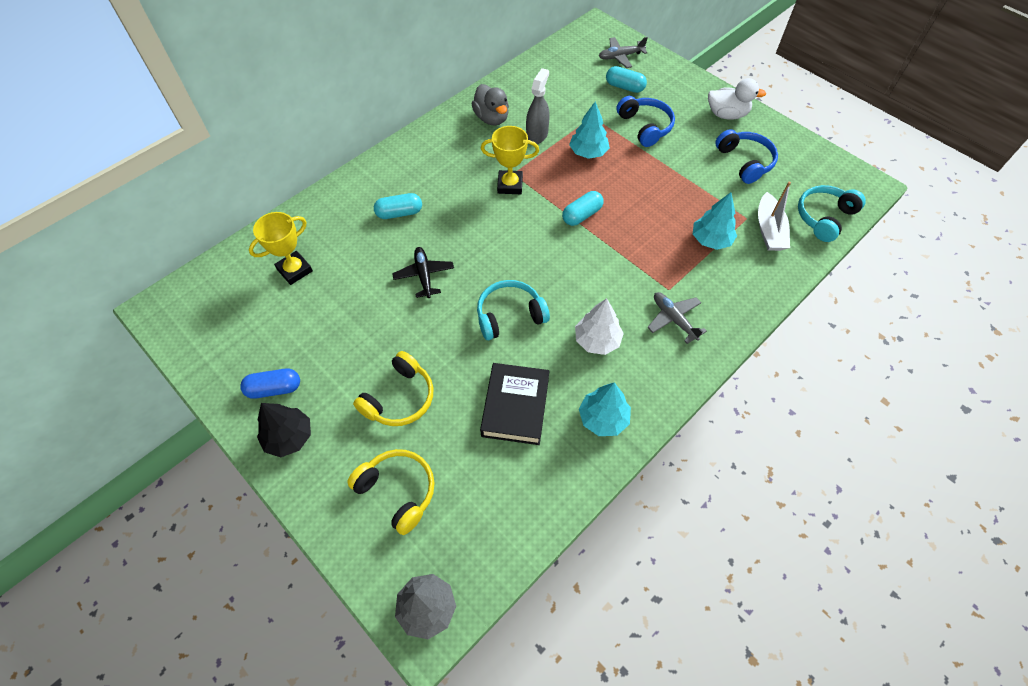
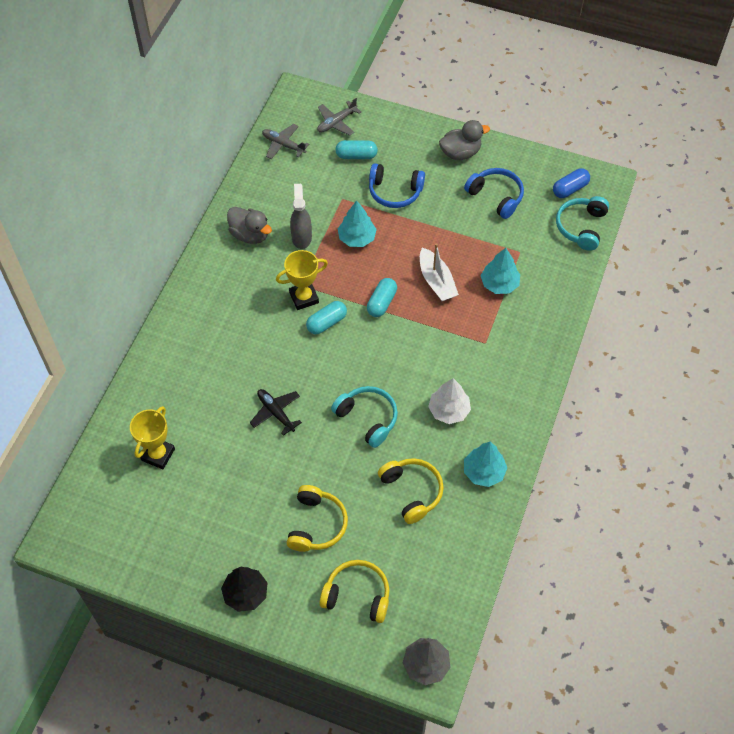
camera: 25 degrees left, 0 degrees up
(274, 389) = (208, 561): blue capsule -> blue capsule (570, 189)
(399, 213) = (219, 363): turquoise capsule -> turquoise capsule (326, 323)
(509, 315) = (367, 418): turquoise headphones -> turquoise headphones turned 90 degrees clockwise
(515, 406) = (412, 492): black book -> yellow headphones
(645, 126) = (395, 192): blue headphones -> blue headphones turned 150 degrees clockwise
(674, 319) = (500, 367): grey plane -> grey plane (283, 145)
(726, 114) = (460, 153): white duck -> grey duck
(769, 230) = (542, 256): white boat -> white boat (436, 281)

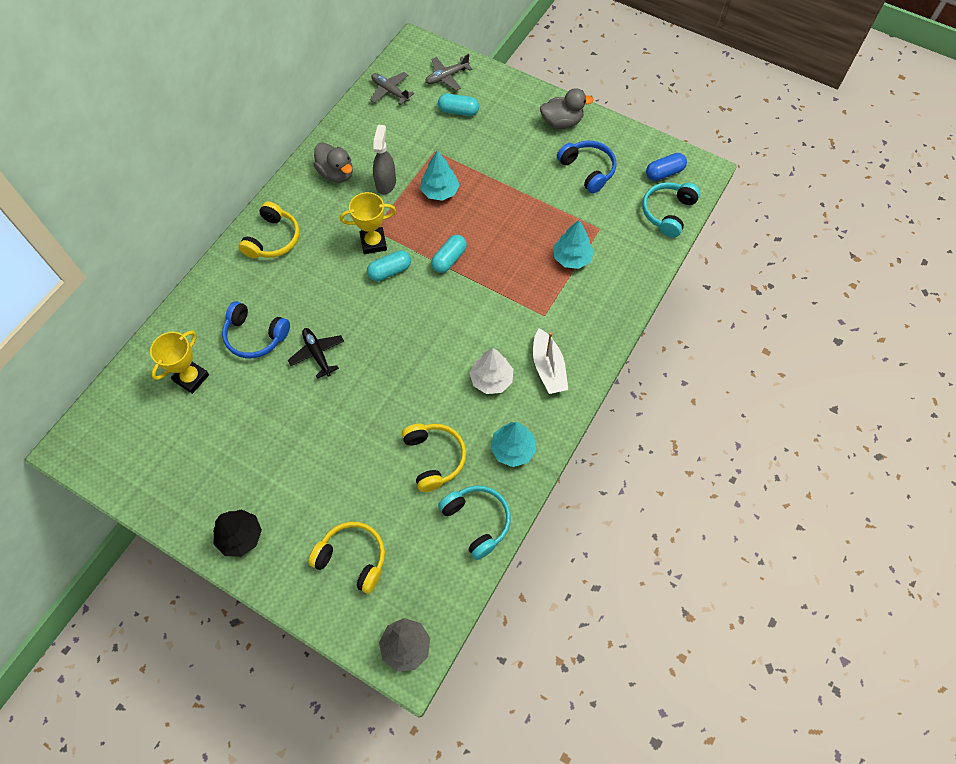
camera: 10 degrees right, 5 degrees up
(317, 524) = (330, 476): yellow headphones -> yellow headphones (273, 239)
(367, 418) = (407, 374): turquoise headphones -> turquoise headphones (477, 521)
(395, 192) = (488, 151): blue headphones -> blue headphones (255, 336)
(436, 281) = (509, 246): white boat -> white boat (548, 368)

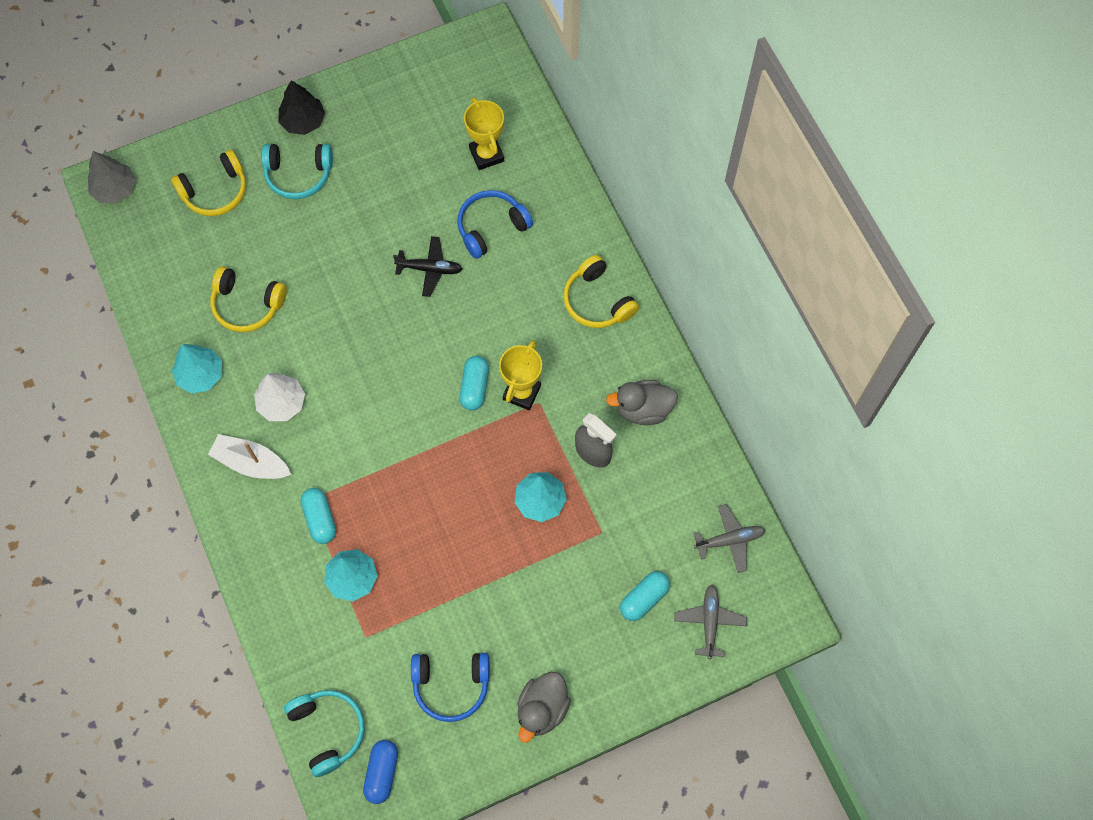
camera: 125 degrees right, 5 degrees up
(449, 259) = (445, 453): turquoise capsule -> turquoise capsule (320, 519)
(477, 521) = (164, 303): turquoise headphones -> turquoise headphones (298, 175)

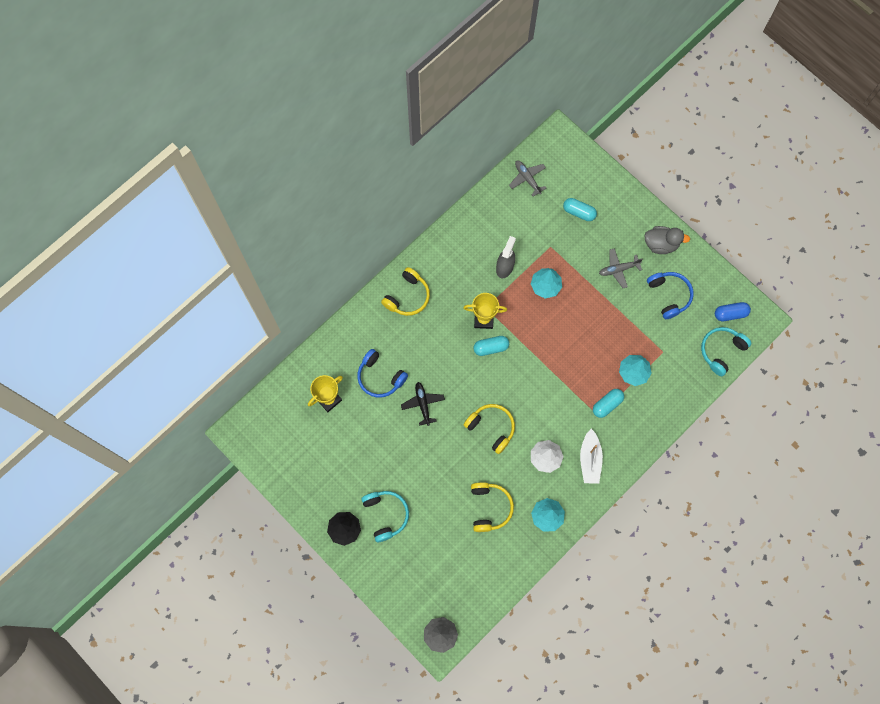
camera: 110 degrees left, 5 degrees up
(215, 191) = (417, 565): yellow headphones -> yellow headphones (491, 428)
(643, 409) = (467, 248): grey duck -> none
(709, 622) = (577, 175): grey plane -> grey plane (618, 269)

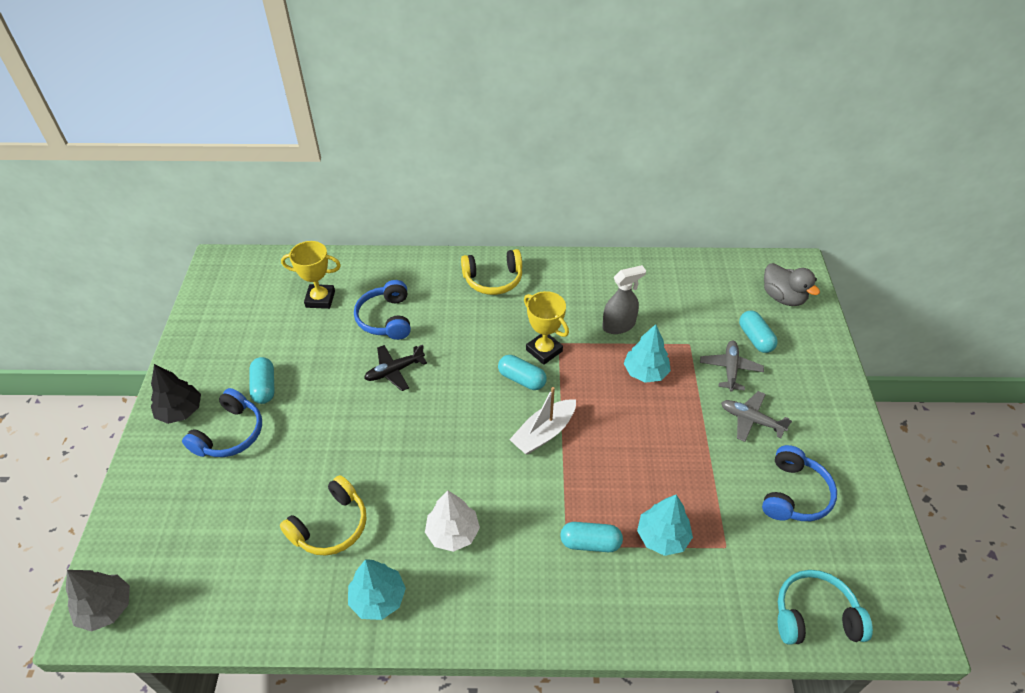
camera: 45 degrees right, 25 degrees down
(369, 476) = (264, 387): none -> turquoise capsule
(386, 515) = (230, 434): turquoise headphones -> blue headphones
(423, 404) = (394, 371): black plane -> black plane turned 150 degrees counterclockwise
(491, 428) = (432, 450): yellow headphones -> none
(527, 178) = (725, 276): grey plane -> grey plane (730, 369)
(590, 460) = (501, 584): white boat -> white boat (544, 433)
(661, 244) = (833, 436): grey duck -> grey duck (783, 297)
(730, 314) = (869, 582): blue capsule -> none

